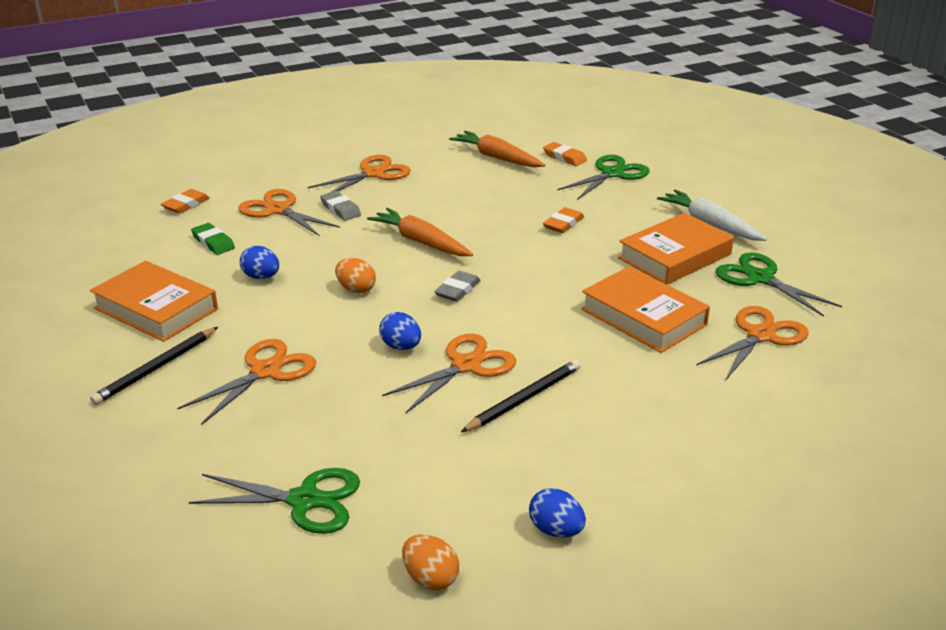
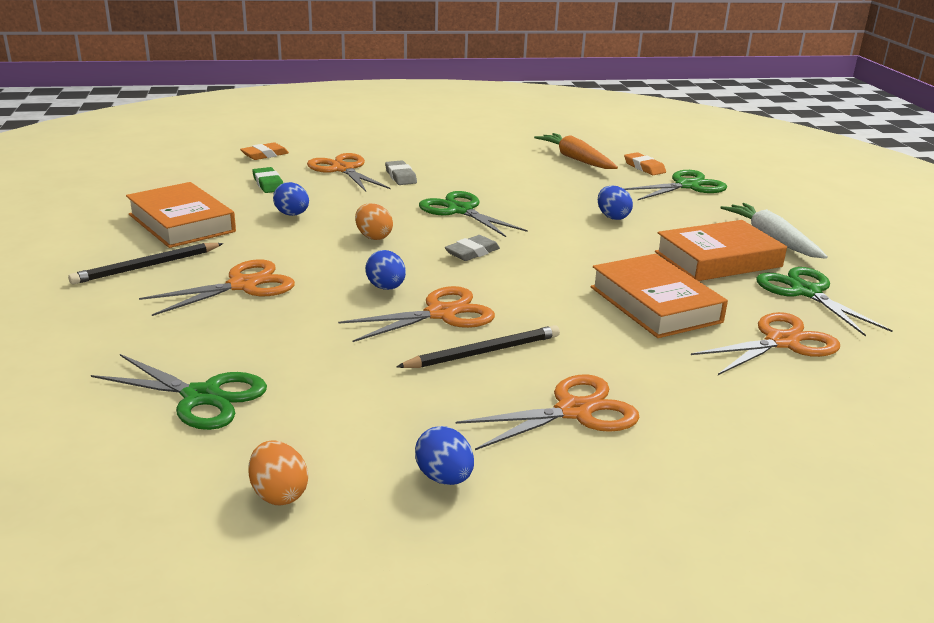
camera: 15 degrees right, 5 degrees down
(373, 174) = (449, 155): orange scissors -> orange scissors (574, 411)
(421, 242) = (460, 210): orange carrot -> green scissors
(563, 224) = (612, 217): orange eraser -> blue egg

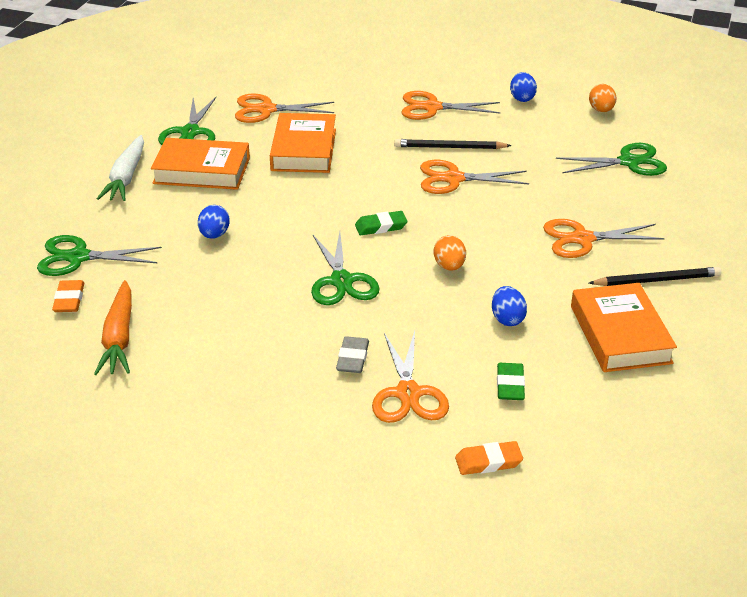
camera: 150 degrees left, 10 degrees up
(202, 397) = (629, 162): green scissors -> green scissors turned 120 degrees clockwise
(386, 288) = (476, 209): blue egg -> none
(472, 252) = (381, 226): grey eraser -> green eraser

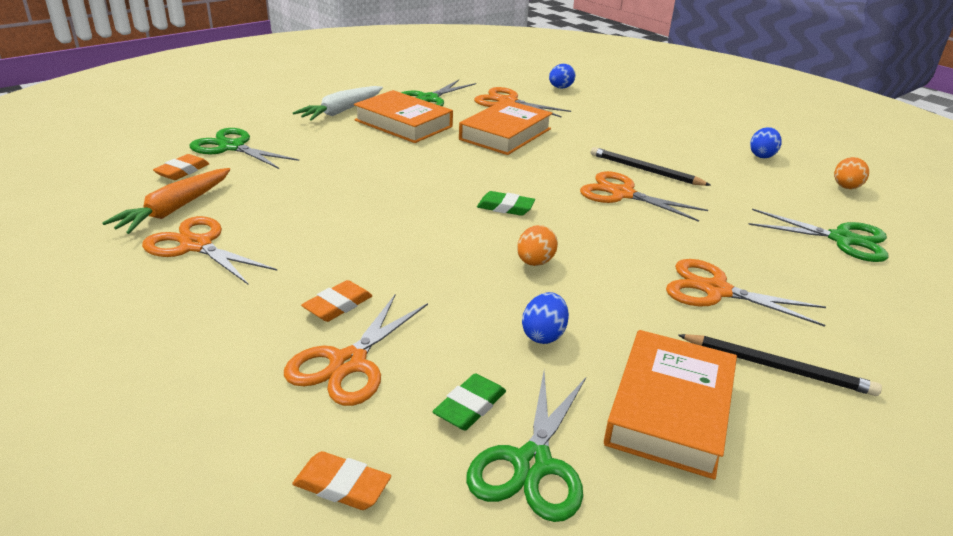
camera: 30 degrees right, 5 degrees down
(214, 235) = (353, 166): blue egg -> blue egg (560, 88)
(341, 281) = (413, 236): green scissors -> green scissors (532, 464)
(352, 358) = (338, 305): grey eraser -> orange eraser
(432, 107) = (660, 138): orange scissors -> orange scissors (196, 245)

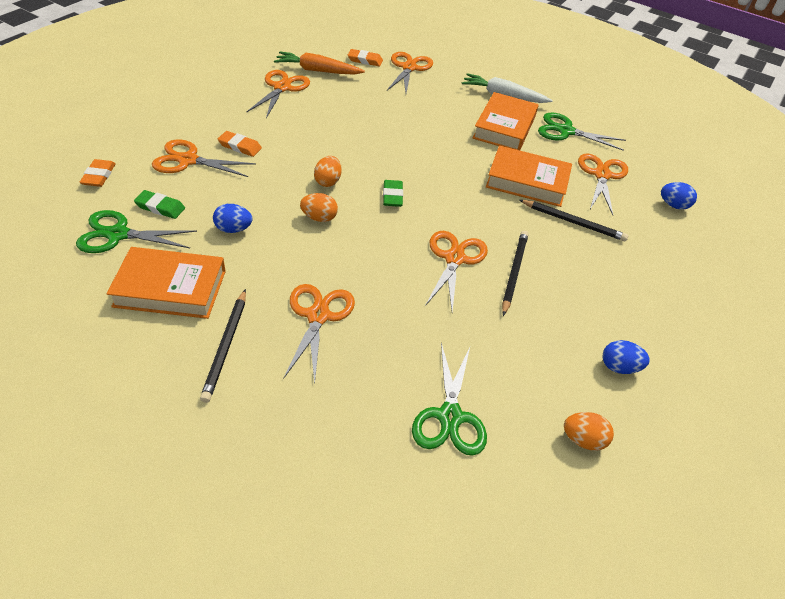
camera: 70 degrees right, 15 degrees up
(232, 147) = (409, 68): green scissors -> orange scissors
(460, 244) = (328, 181): none -> orange egg
(575, 129) = (573, 222): none -> black pencil

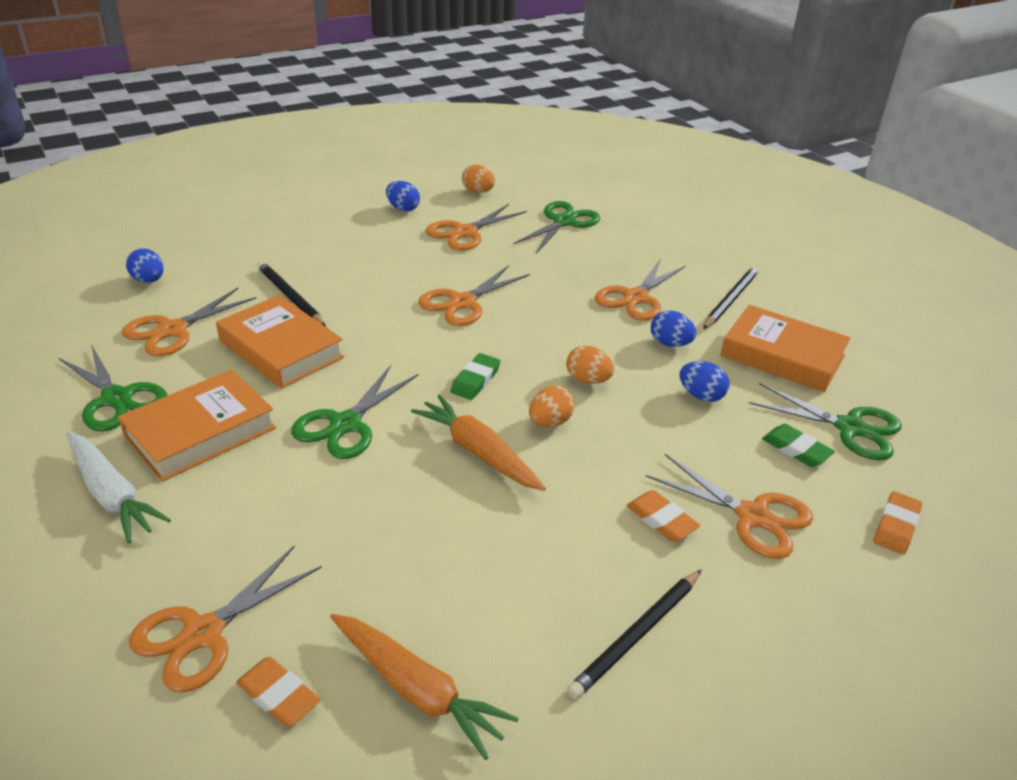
camera: 150 degrees left, 10 degrees down
(270, 271) = (670, 343): none -> blue egg
(282, 88) = (527, 652): orange scissors -> orange scissors (465, 232)
(357, 154) = (478, 452): none -> orange carrot
(440, 149) = (345, 424): none -> green scissors
(513, 272) = (414, 277): black pencil -> black pencil (637, 635)

